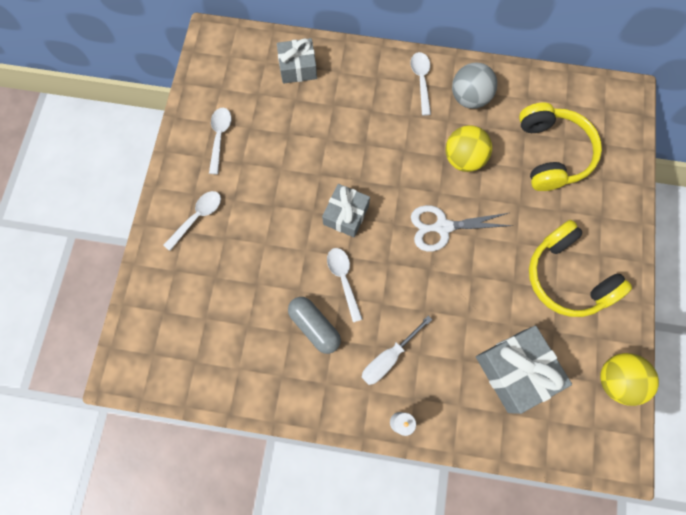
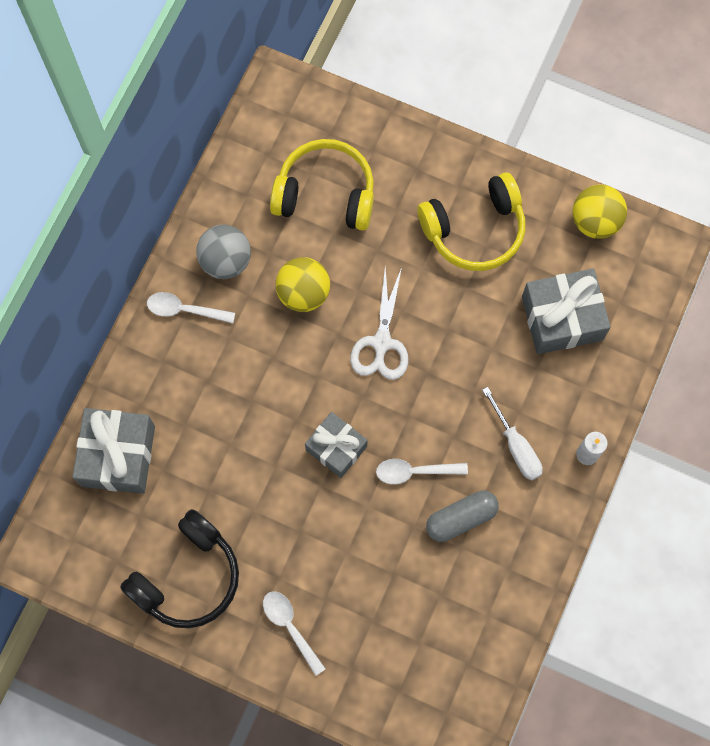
camera: 75 degrees left, 0 degrees up
(220, 137) = (188, 577): white spoon -> black headphones
(298, 68) = (118, 456): grey gift -> grey gift, size x1.53

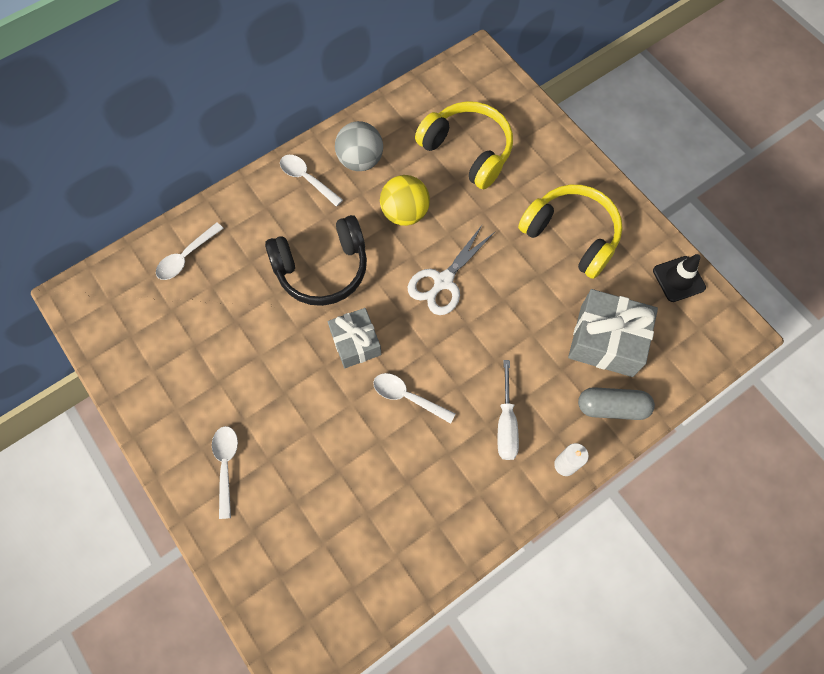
camera: 30 degrees right, 5 degrees down
(118, 456) = (186, 257): grey gift -> white spoon
(188, 577) = (174, 378): black headphones -> black headphones (322, 269)
(461, 518) = (423, 457): grey capsule -> grey capsule (612, 407)
(474, 230) = (571, 235): yellow headphones -> yellow headphones turned 150 degrees counterclockwise
(595, 221) = (678, 279): yellow ball -> black traffic cone

